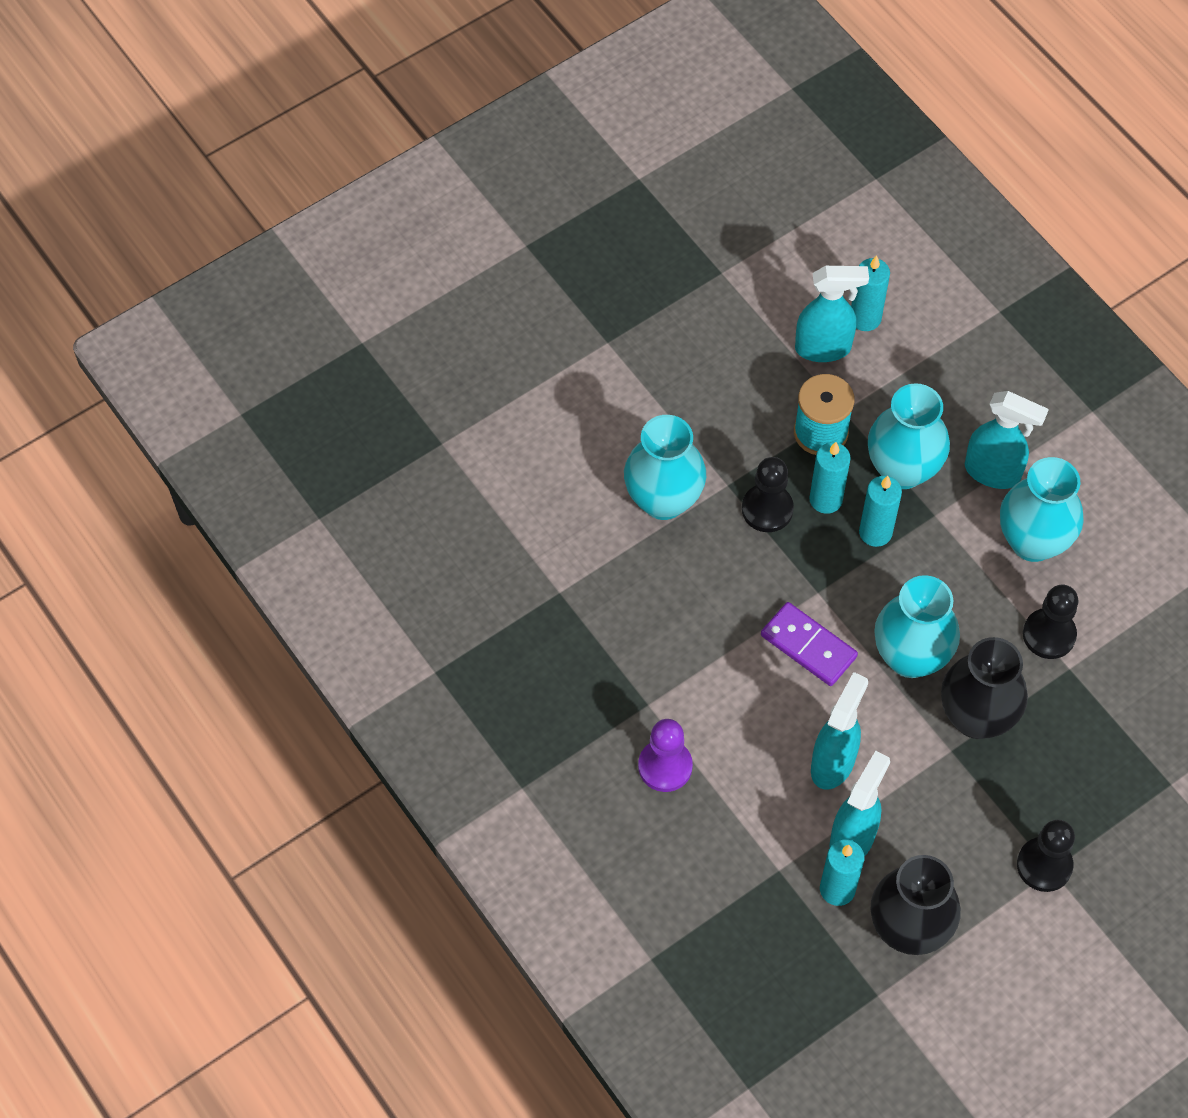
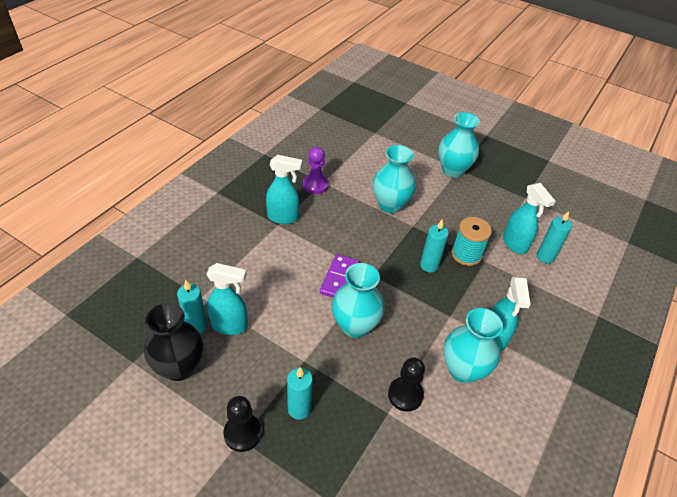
camera: 65 degrees right, 15 degrees down
(665, 766) = (246, 238): purple pawn -> purple pawn (315, 185)
(767, 509) = (409, 243): black pawn -> none
(833, 763) = (274, 305): turquoise spray bottle -> turquoise spray bottle (283, 217)
(875, 532) = (422, 291): turquoise candle -> turquoise candle (299, 409)
(902, 469) = (468, 294): turquoise vase -> turquoise vase (453, 170)
(976, 717) = (331, 368): black vase -> none

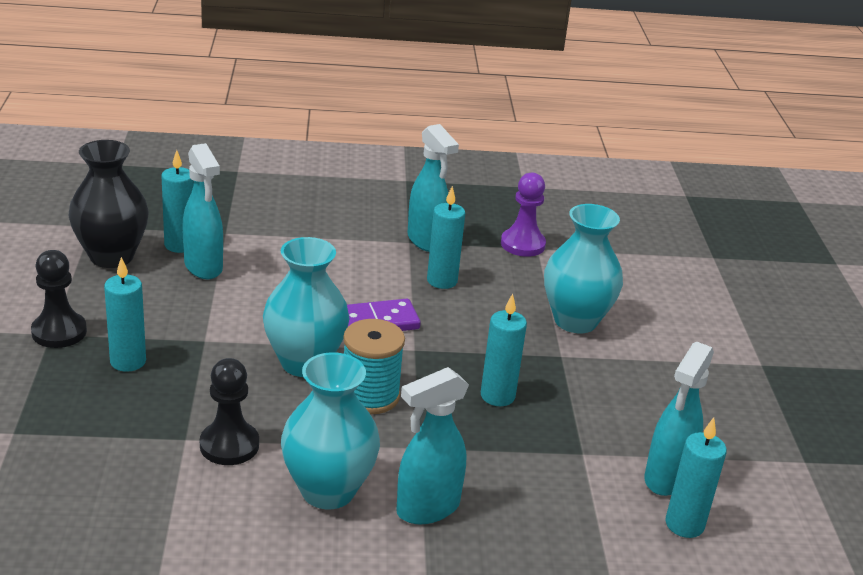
camera: 55 degrees right, 15 degrees down
(323, 232) = (442, 281): none -> turquoise candle
(453, 170) = (747, 358): turquoise vase -> none
(466, 254) = (570, 428): turquoise spool -> turquoise spool (370, 396)

